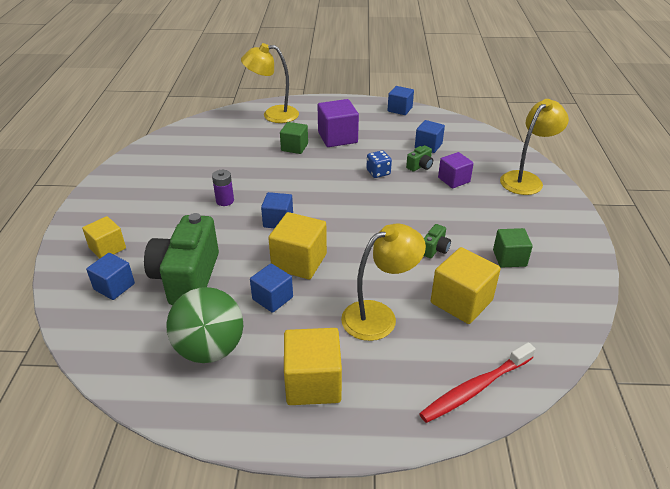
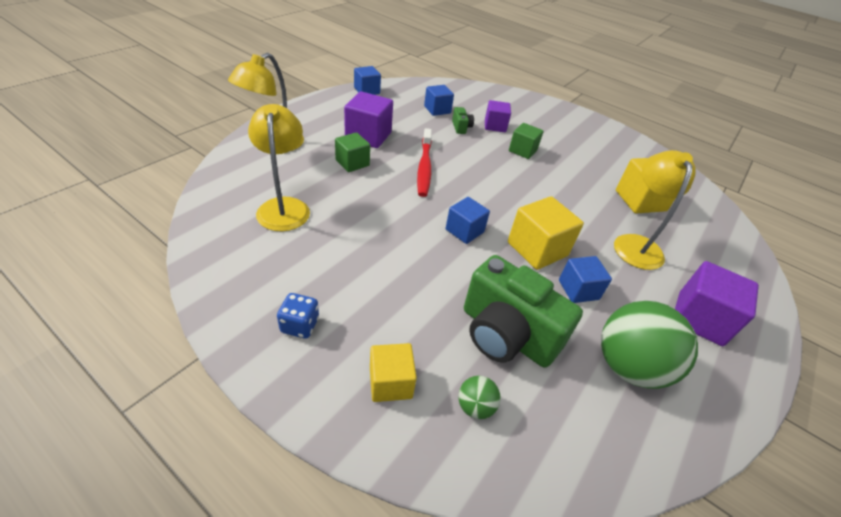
camera: 60 degrees left, 5 degrees up
(114, 286) = (475, 406): blue cube -> green ball
(225, 201) = (394, 246): purple battery -> none
(313, 383) = (699, 318): yellow cube -> purple cube
(378, 172) = (448, 147): blue dice -> blue dice (300, 325)
(435, 249) = (573, 179): green camera -> none
(475, 388) = (731, 243): red toothbrush -> red toothbrush (424, 167)
(509, 258) = (606, 158): green cube -> green cube (522, 150)
(526, 179) = (523, 104): yellow lamp -> yellow lamp (284, 206)

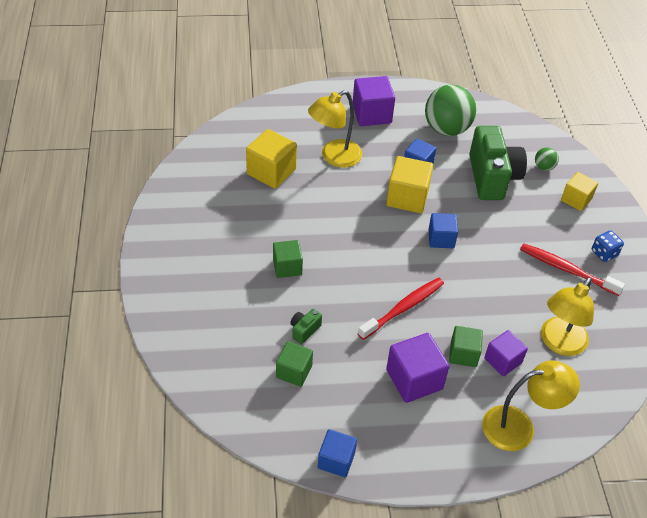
camera: 130 degrees left, 5 degrees up
(327, 276) = (567, 270): none -> red toothbrush
(437, 110) = (294, 371): blue cube -> green cube
(495, 126) = (266, 310): purple cube -> purple cube (503, 361)

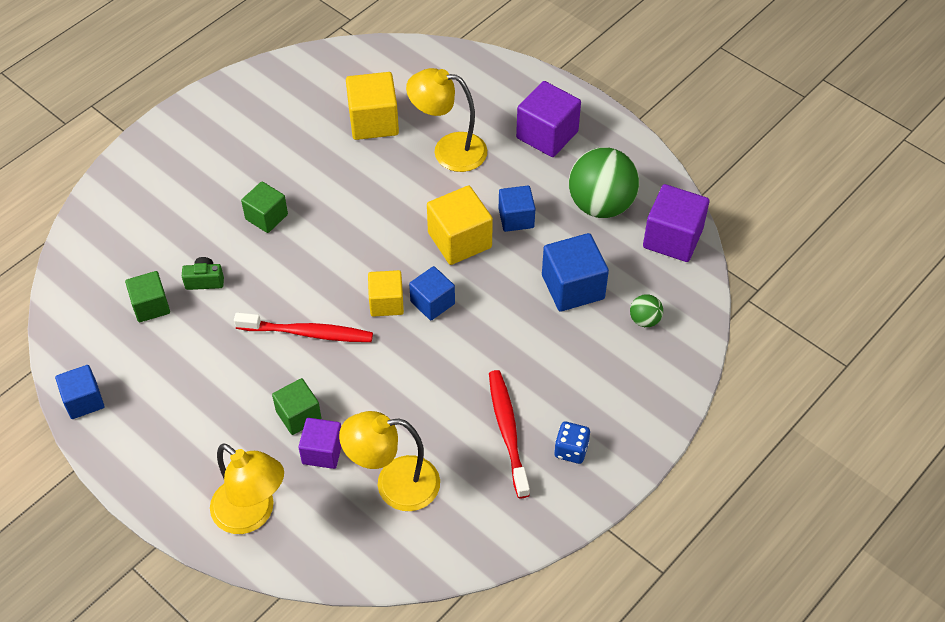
camera: 50 degrees right, 5 degrees up
(414, 379) = (229, 397): purple cube -> purple cube (672, 238)
(492, 177) = (573, 287): green camera -> blue cube
(576, 199) = (627, 378): yellow cube -> yellow cube (386, 303)

